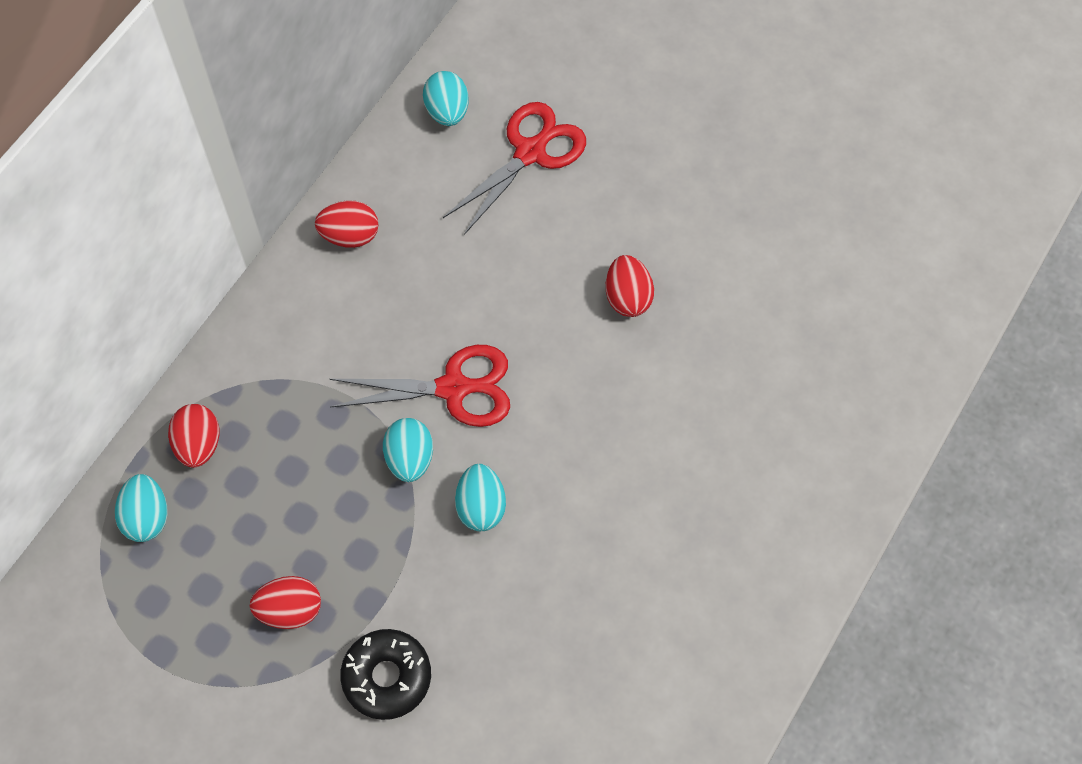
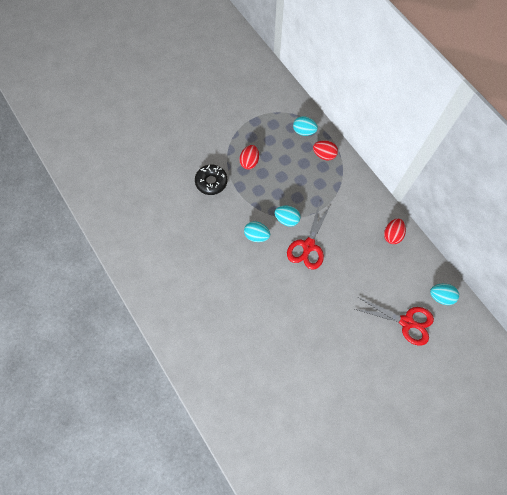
camera: 115 degrees right, 5 degrees up
(531, 152) = (407, 322): red scissors -> red scissors turned 45 degrees counterclockwise
(628, 297) = (320, 329): red egg -> none

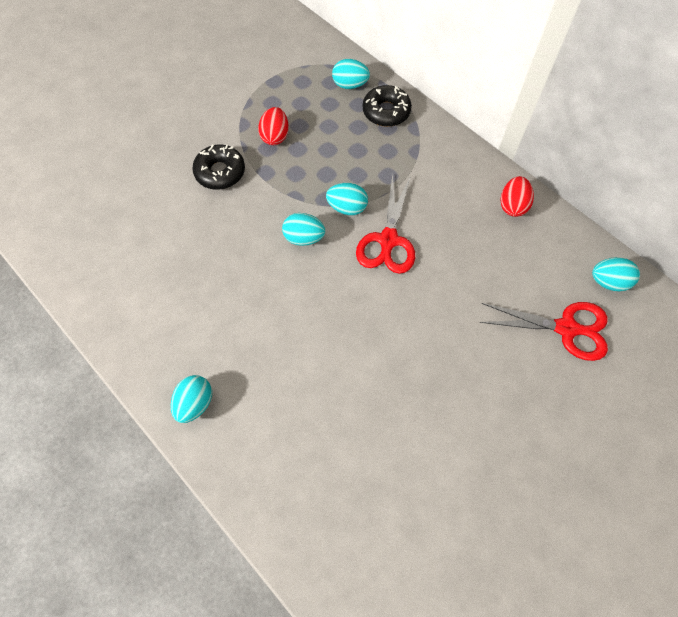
camera: 10 degrees left, 5 degrees down
(177, 329) = (195, 403): none -> turquoise egg
(324, 155) = (386, 111): red egg -> black donut

